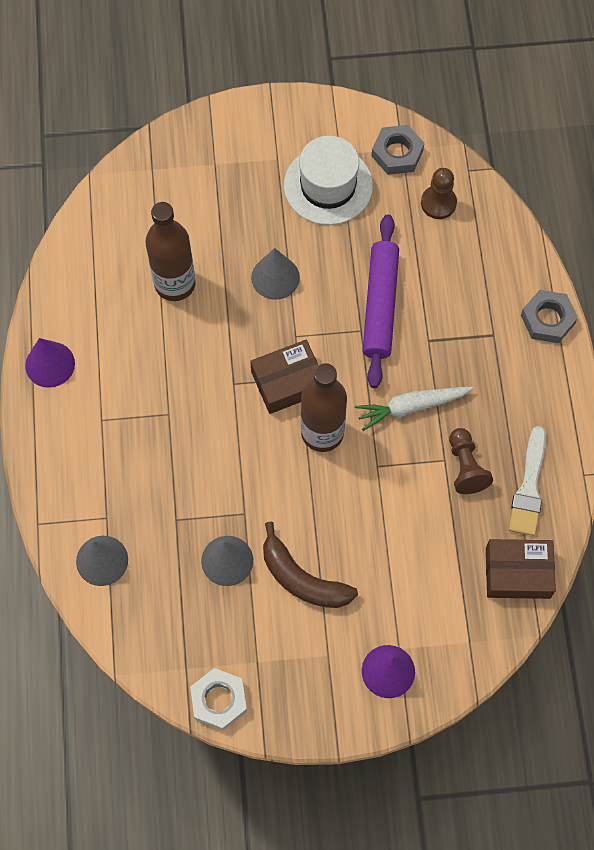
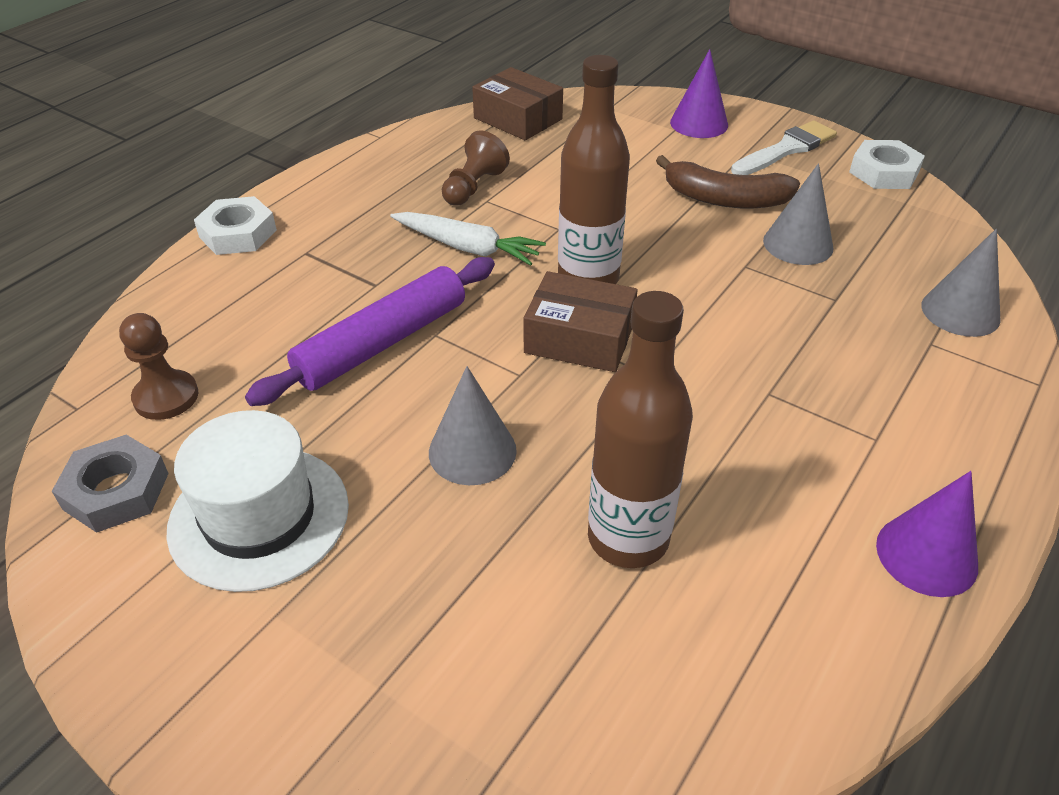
camera: 140 degrees left, 25 degrees down
(302, 578) = (725, 199): brown banana -> brown banana turned 120 degrees clockwise
(529, 487) = (437, 151): white brush -> white brush (786, 149)
(547, 319) = (238, 233): grey nut -> white nut

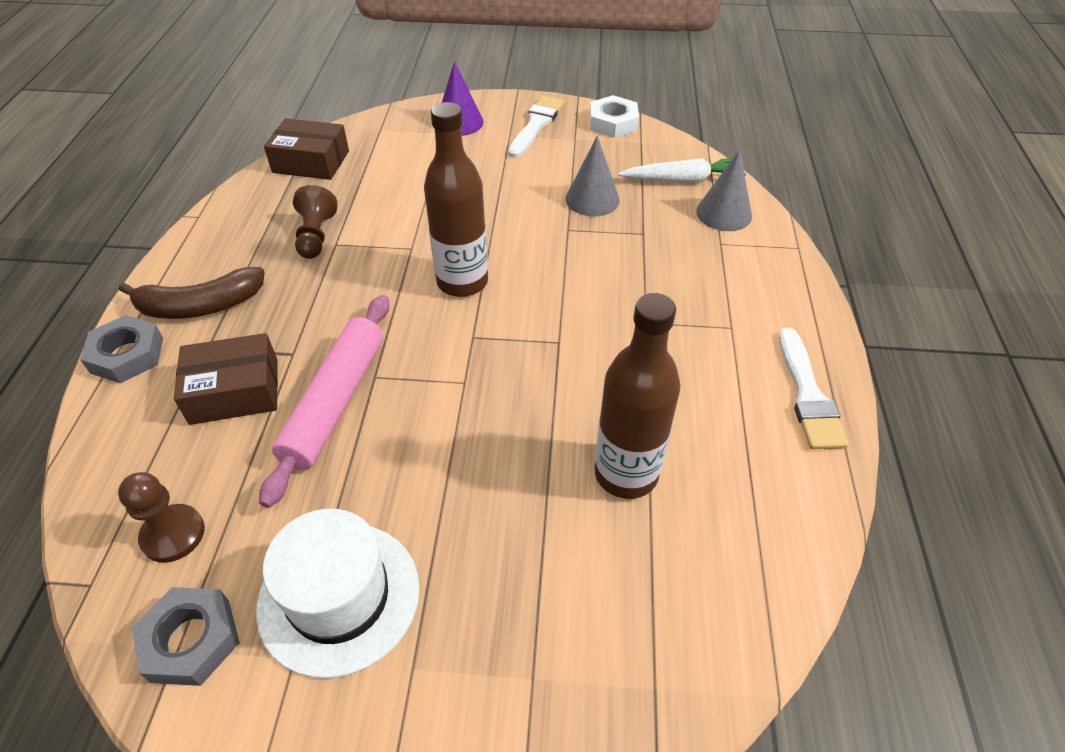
camera: 30 degrees left, 5 degrees up
(238, 233) = (127, 355): white nut -> grey nut
(382, 342) = (335, 402): purple rolling pin -> pink rolling pin
(468, 248) = (349, 291): white carrot -> white carrot (682, 180)
(472, 451) = (471, 460): grey cone -> none
(579, 338) = (489, 334): brown box -> brown box (234, 391)
(725, 199) = (519, 180): brown banana -> brown banana (200, 306)
(926, 555) = (808, 395): purple cone -> white brush

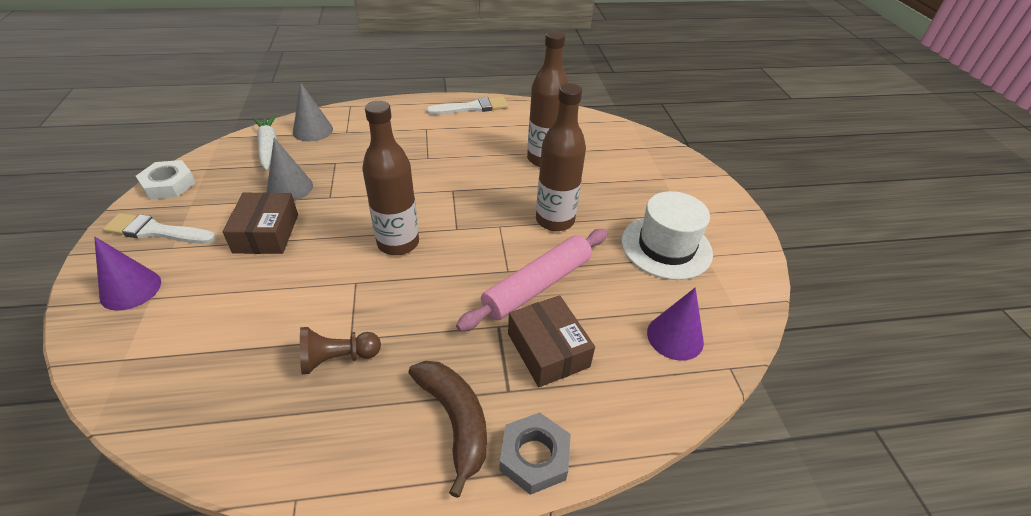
camera: 105 degrees left, 5 degrees down
(173, 534) = (675, 337): brown pawn -> purple cone
(191, 640) = (725, 300): grey nut -> none
(311, 162) = (184, 410): brown box -> brown box (266, 233)
(335, 402) = (537, 285): pink rolling pin -> pink rolling pin turned 45 degrees counterclockwise
(455, 451) = (555, 220): none -> brown bottle

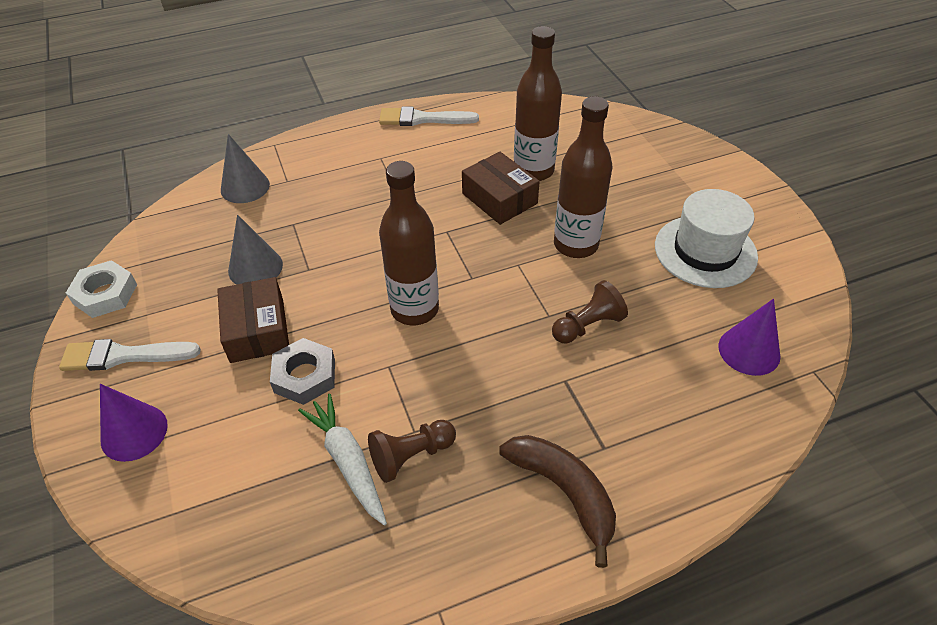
camera: 10 degrees left, 5 degrees up
(268, 147) = (202, 220): white carrot -> white carrot (348, 462)
(472, 107) = (422, 119): white brush -> white brush turned 150 degrees counterclockwise
(534, 456) = (657, 508): grey nut -> grey nut (304, 376)
(537, 285) = (587, 325): pink rolling pin -> brown pawn
(548, 350) = (627, 395): brown box -> brown box (499, 198)

